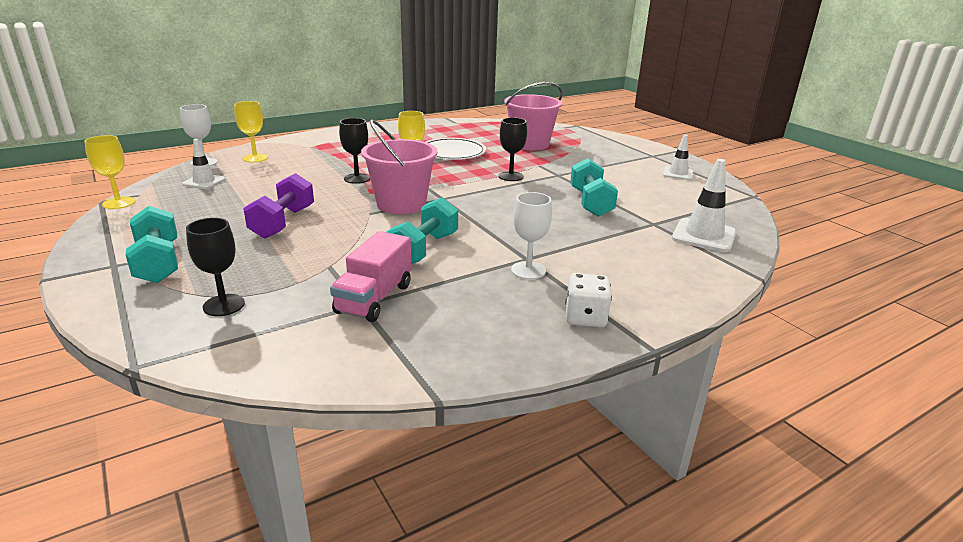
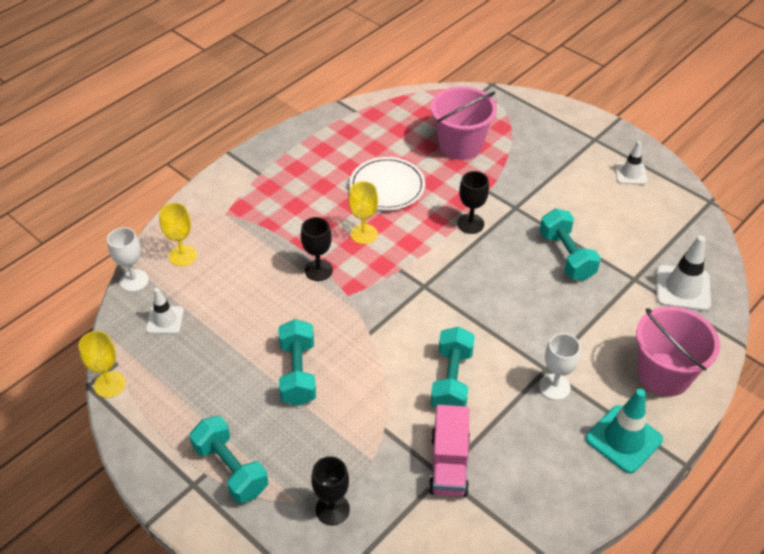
camera: 15 degrees left, 20 degrees up
(283, 222) = (298, 373): purple dumbbell -> turquoise dumbbell
(401, 204) = (390, 308): pink bucket -> pink bucket (664, 374)
(585, 317) = (623, 439): white dice -> turquoise traffic cone

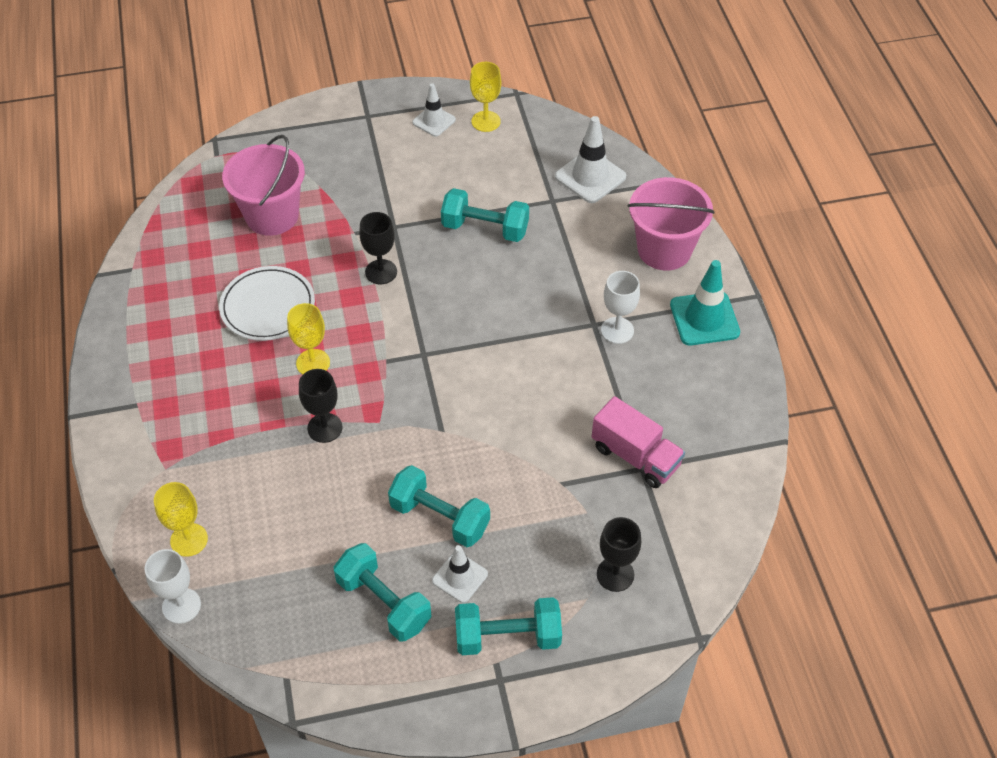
camera: 55 degrees left, 5 degrees up
(109, 384) = (310, 699): yellow goblet -> yellow goblet (486, 121)
(165, 320) = (267, 603): white traffic cone -> white traffic cone (460, 577)
(451, 380) = (550, 400): turquoise dumbbell -> turquoise dumbbell (384, 602)

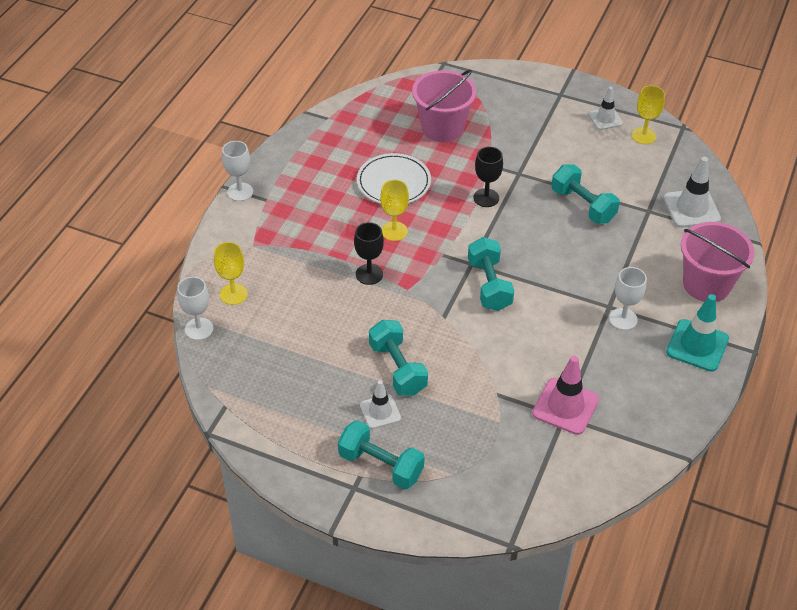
camera: 35 degrees right, 5 degrees down
(97, 412) = (240, 192): none -> white goblet
(384, 602) = (319, 398): turquoise dumbbell -> turquoise dumbbell (489, 285)
(615, 574) = (486, 471): black goblet -> none
(635, 456) = (565, 406): pink truck -> pink traffic cone

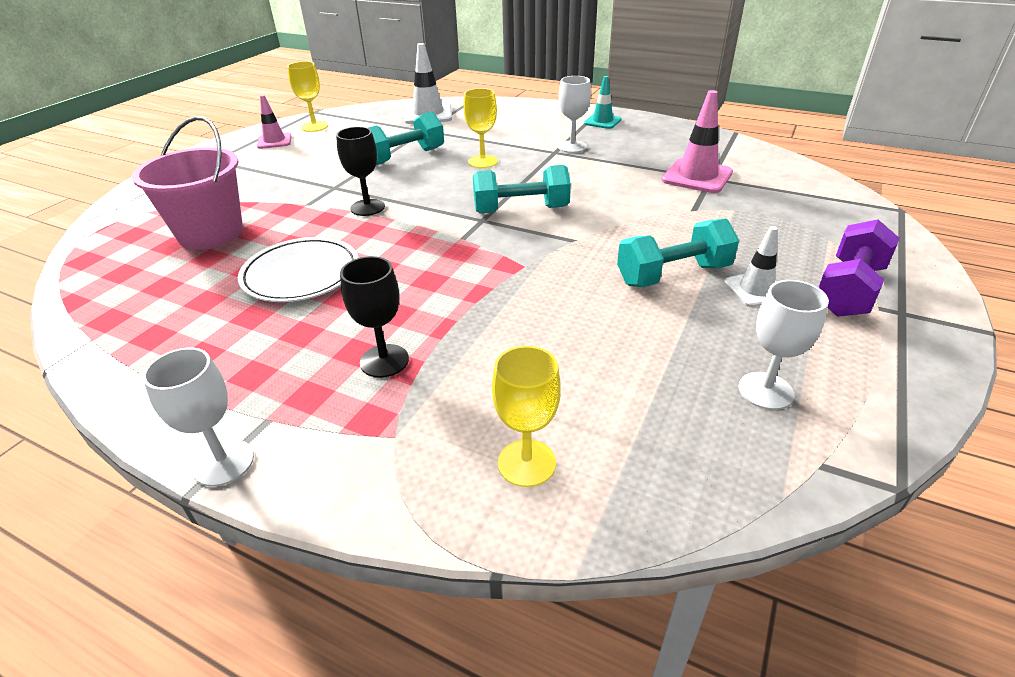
camera: 85 degrees left, 10 degrees down
(199, 329) = (629, 520): white goblet -> white goblet (765, 391)
(369, 274) = (491, 297): black goblet -> black goblet (384, 361)
(381, 465) = (848, 290): turquoise dumbbell -> purple dumbbell
(394, 231) = (406, 275): yellow goblet -> yellow goblet (482, 161)
(605, 119) = (274, 141): white traffic cone -> pink traffic cone
(697, 345) = (602, 121): turquoise traffic cone -> turquoise traffic cone, size x0.63
(706, 284) = (527, 114): pink bucket -> none

